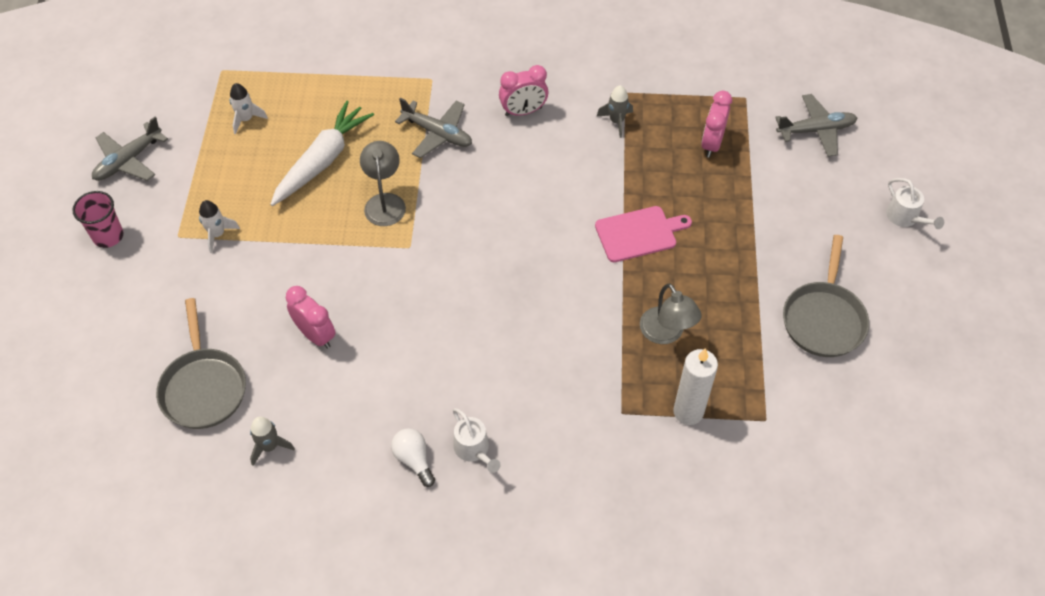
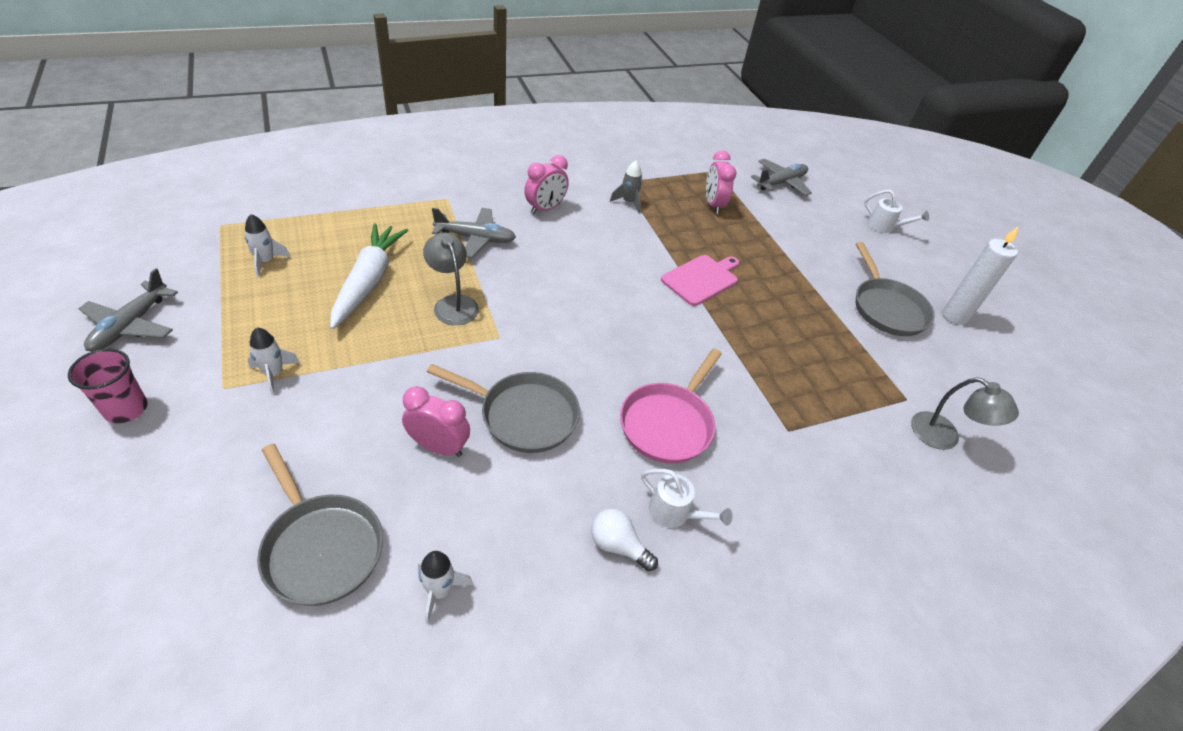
camera: 30 degrees left, 10 degrees down
(269, 446) = (439, 591): grey rocket -> white rocket
(394, 327) = (523, 415): none -> grey pan
(515, 372) = (668, 423): none -> pink pan
(666, 333) = (778, 351): grey lamp -> grey lamp (944, 437)
(688, 412) = (842, 411): white candle -> white candle (955, 316)

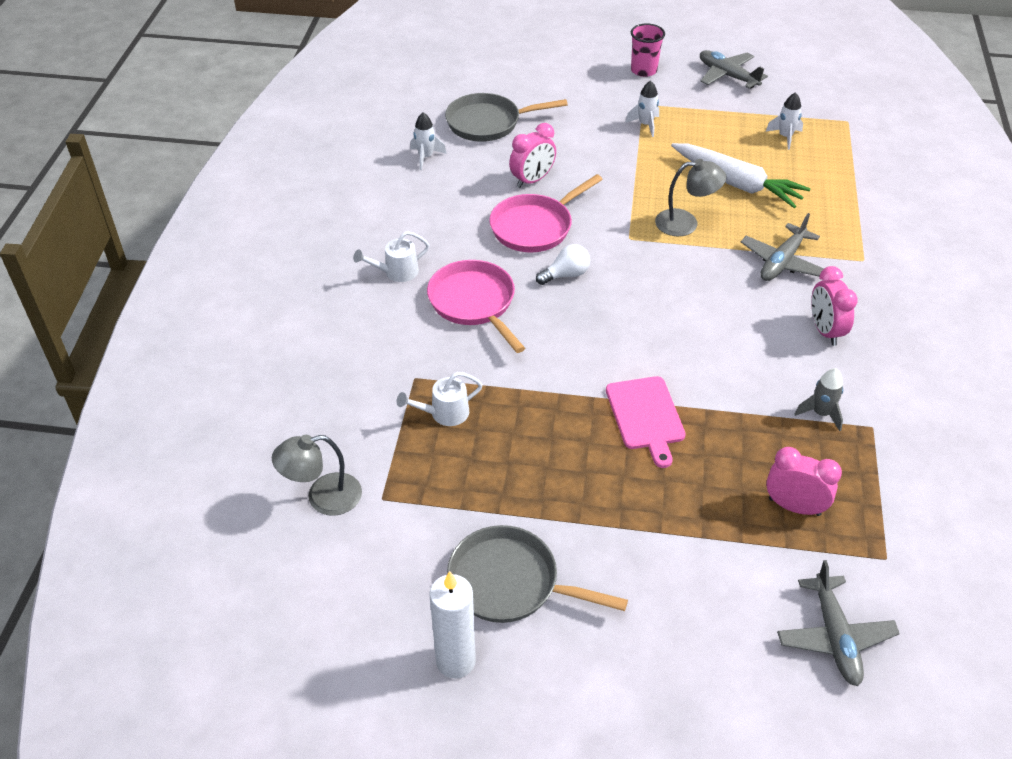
camera: 125 degrees right, 0 degrees up
(523, 415) = (535, 226): grey pan -> pink pan
(618, 546) = (395, 235): white light bulb -> white light bulb (566, 275)
(885, 227) = (674, 723): white watering can -> white watering can (444, 414)

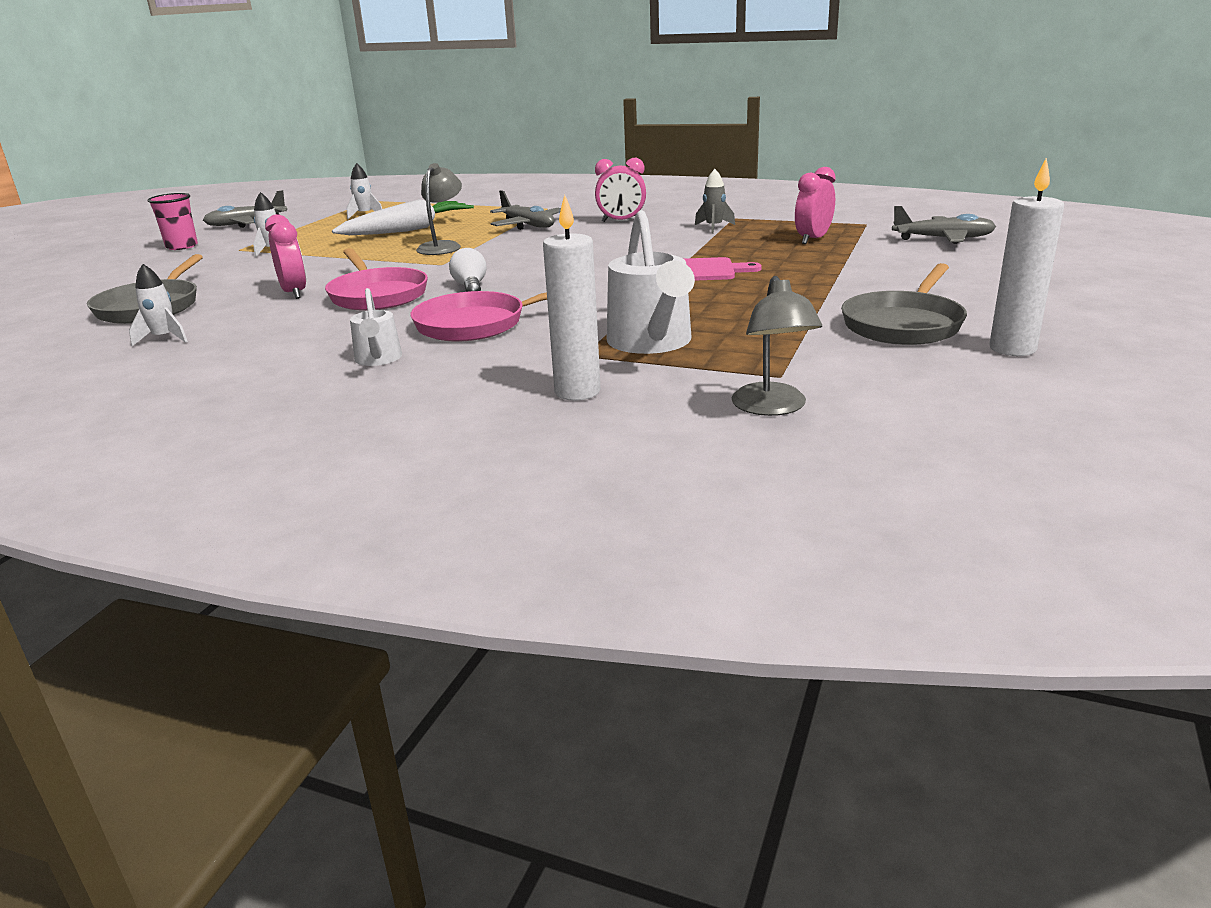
camera: 75 degrees left, 20 degrees down
(346, 388) = (577, 392): none -> white candle
(444, 414) = (652, 343): white watering can -> white watering can, size x1.83

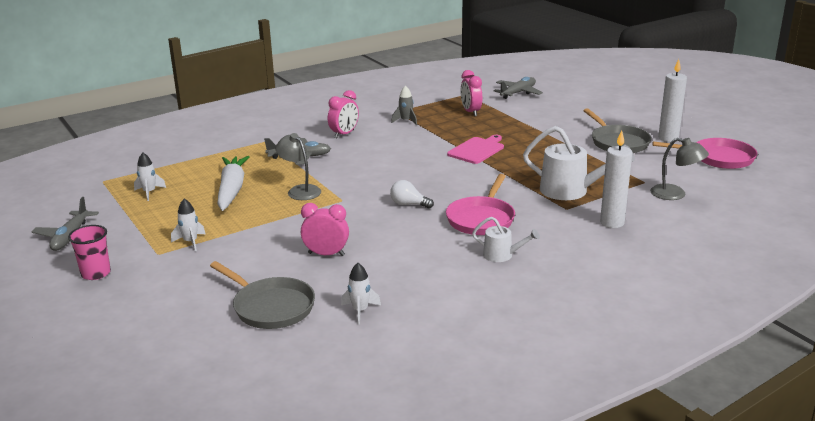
camera: 55 degrees left, 0 degrees up
(377, 295) = (378, 231): pink pan -> pink pan (718, 158)

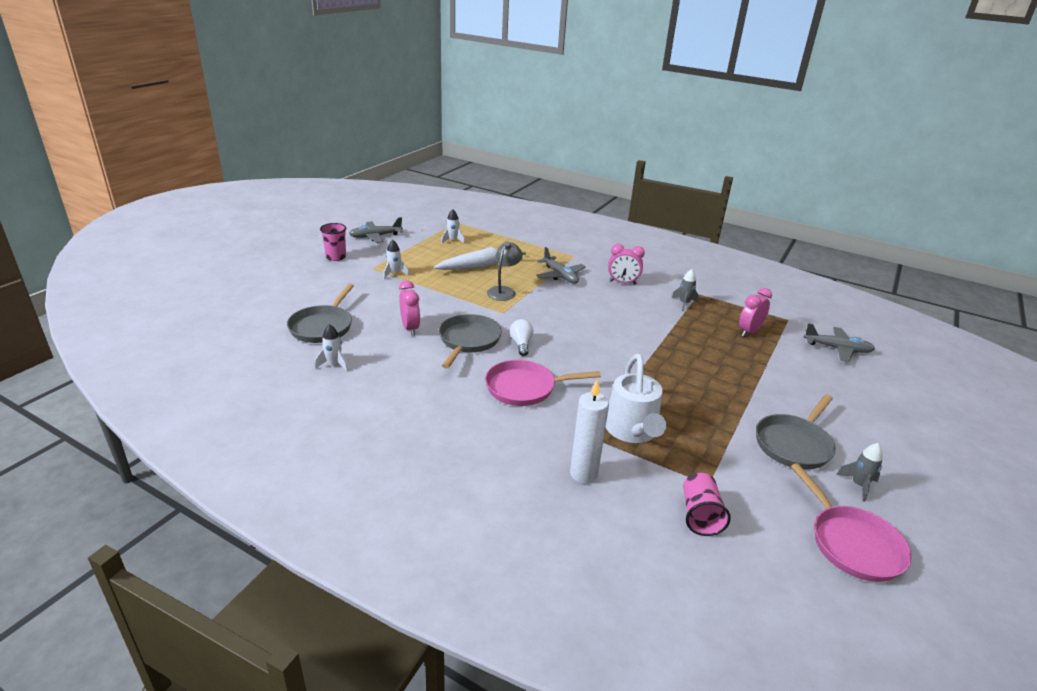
camera: 60 degrees right, 5 degrees up
(380, 228) = (468, 341): none -> grey pan
(477, 150) = (666, 354): pink cutting board -> none
(502, 255) = (464, 414): white watering can -> none
(668, 138) = (858, 485): white candle -> grey rocket
(675, 194) = (700, 515): grey lamp -> pink cup

